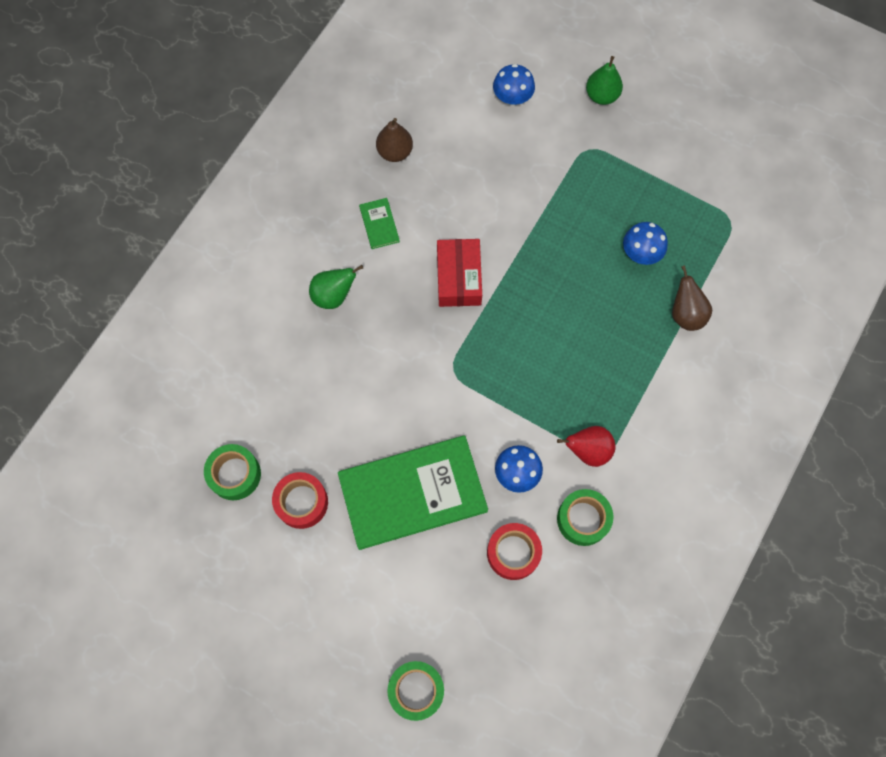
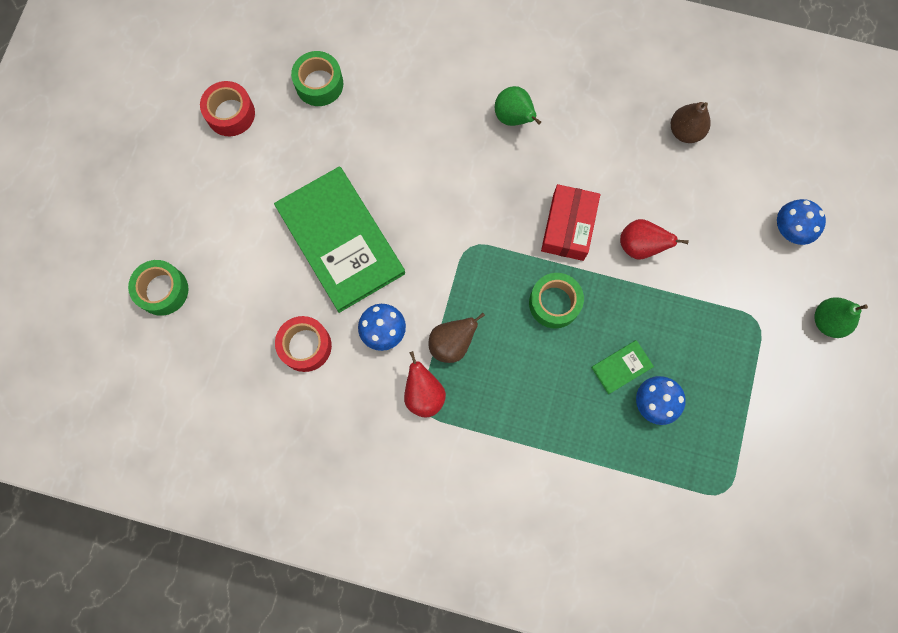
camera: 75 degrees right, 5 degrees up
(302, 502) = (308, 147): red tape -> red tape (230, 114)
(379, 224) = (601, 138): green book -> green book (621, 367)
(459, 278) = (568, 227): red box -> red box turned 60 degrees counterclockwise
(494, 222) = (640, 246): none -> red pear
(583, 519) = (353, 404): green tape -> green tape (554, 303)
(685, 314) = (599, 464): brown pear -> brown pear (452, 344)

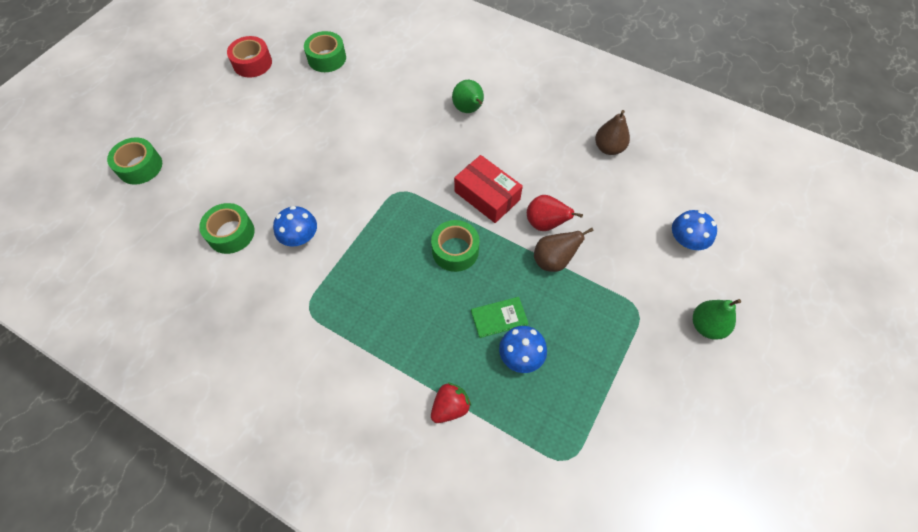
camera: 15 degrees right, 15 degrees down
(305, 346) = (231, 233): red tape -> green tape
(340, 240) = (295, 163): green book -> none
(424, 394) = (313, 296): red pear -> none
(452, 344) = (354, 261): brown pear -> brown pear (553, 260)
(568, 227) = (487, 195): red box -> red box turned 75 degrees counterclockwise
(601, 472) = (450, 407): none -> red strawberry

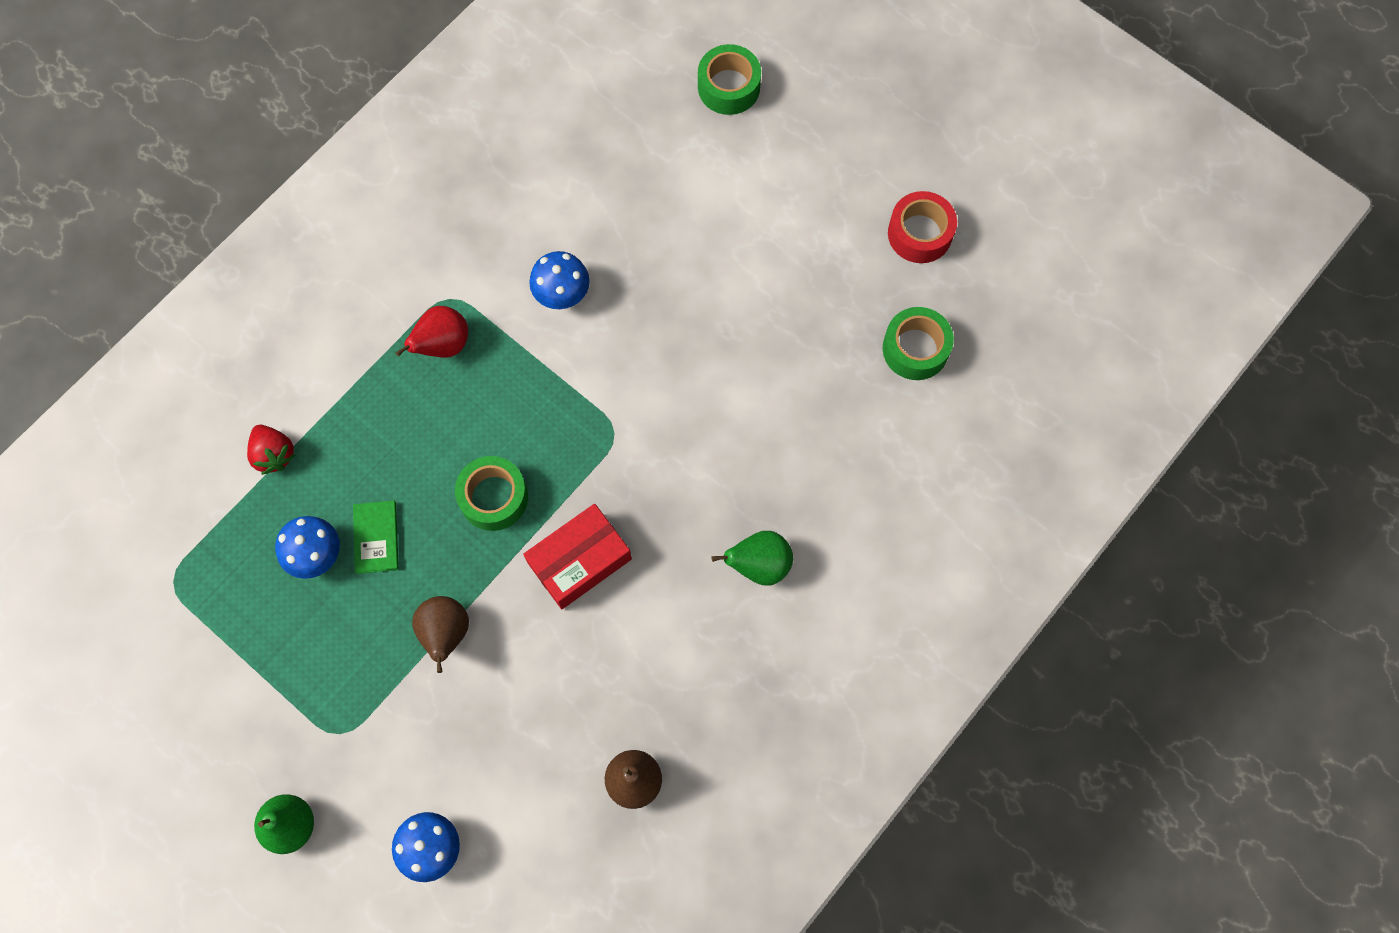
camera: 100 degrees right, 10 degrees up
(231, 233) = (588, 205): green tape -> none
(545, 224) = (510, 637): red pear -> red pear (442, 345)

